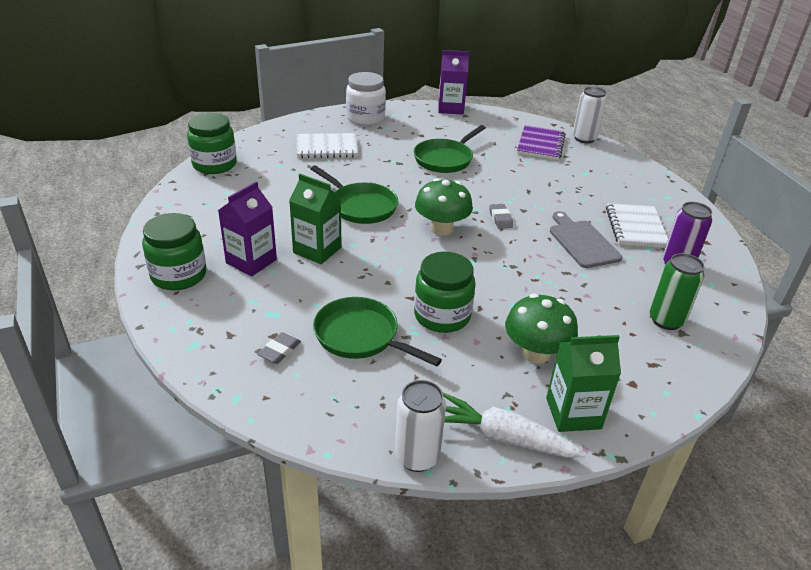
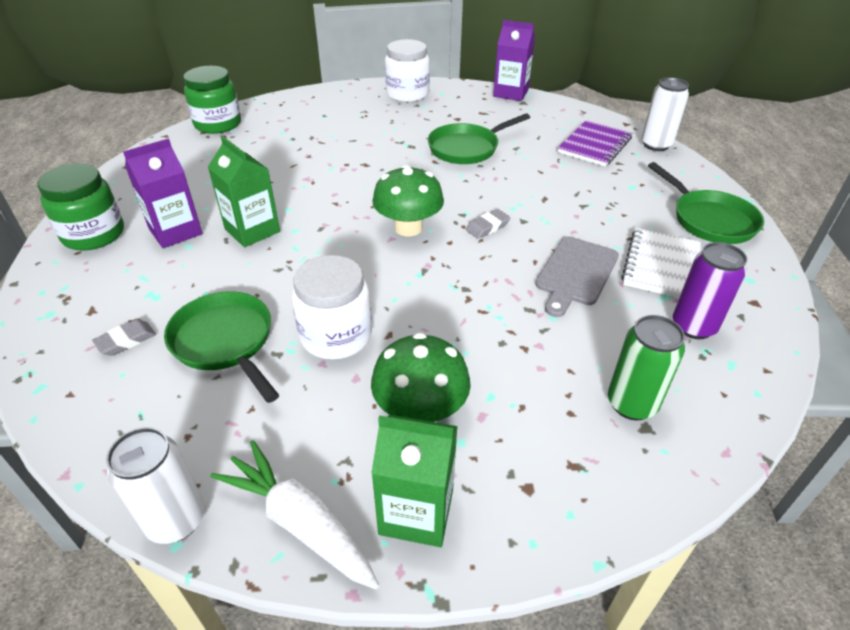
camera: 20 degrees right, 5 degrees up
(327, 148) = (344, 120): white notebook -> none
(360, 206) = (334, 188): green pan -> green pan (709, 220)
(442, 316) = (336, 336): green jar -> white jar
(500, 219) = (487, 227): grey eraser -> grey eraser turned 45 degrees clockwise
(582, 242) = (575, 273): grey cutting board -> grey cutting board turned 150 degrees counterclockwise

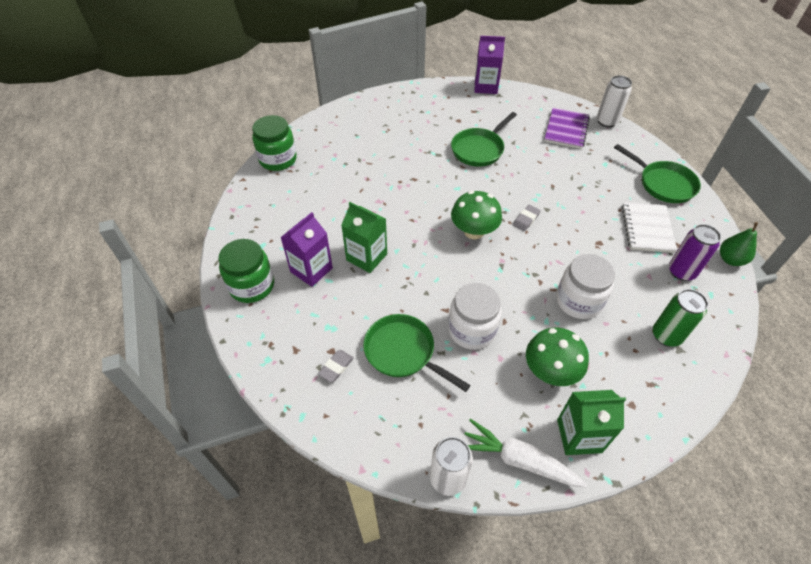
camera: 15 degrees left, 10 degrees up
(407, 94) = (409, 101): white jar -> white jar (578, 301)
(575, 273) = (598, 246): grey cutting board -> none
(782, 326) = (730, 259): none -> green pear

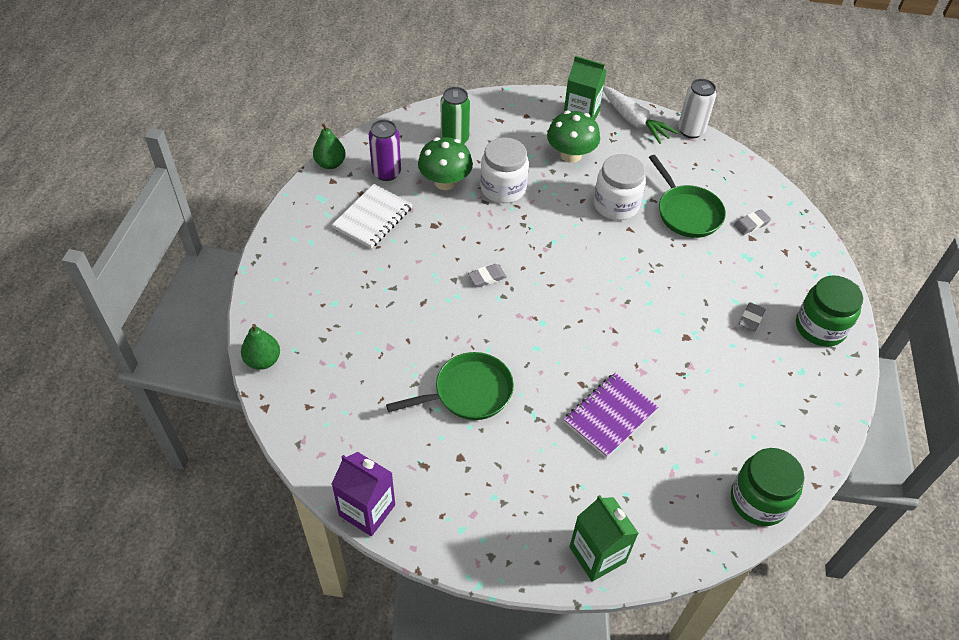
camera: 155 degrees left, 0 degrees up
(311, 270) = (751, 319): purple carton -> grey eraser
(366, 257) = (685, 308): green carton -> green carton (597, 554)
(474, 231) = (553, 288): green mushroom -> green mushroom (445, 182)
(566, 130) = (329, 372): purple notebook -> purple notebook (610, 416)
(606, 121) = (263, 360): white can -> green pear
(663, 184) = (299, 252): green pan -> none

